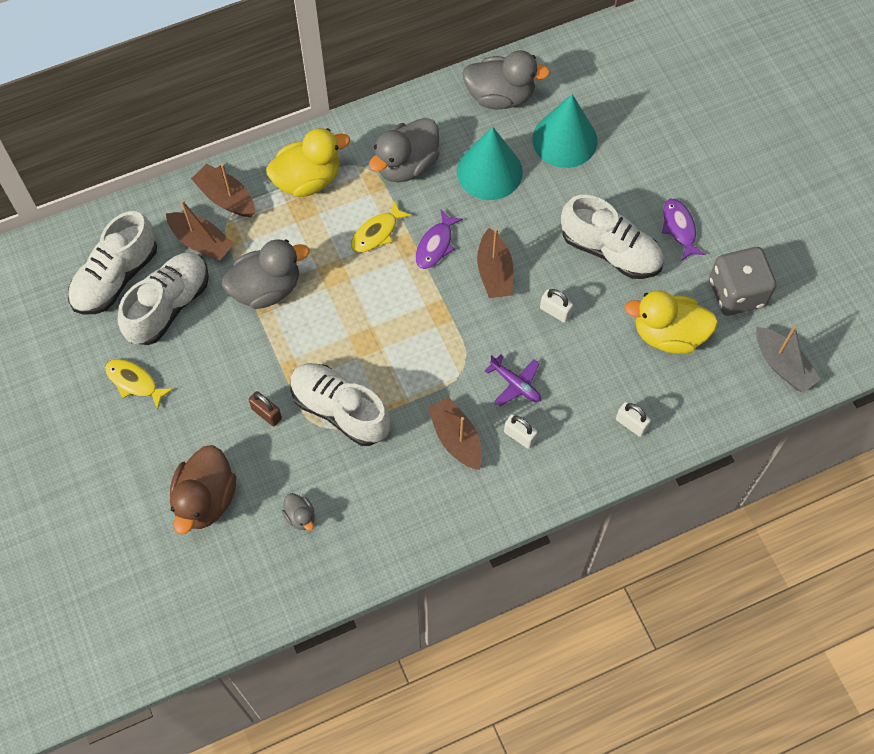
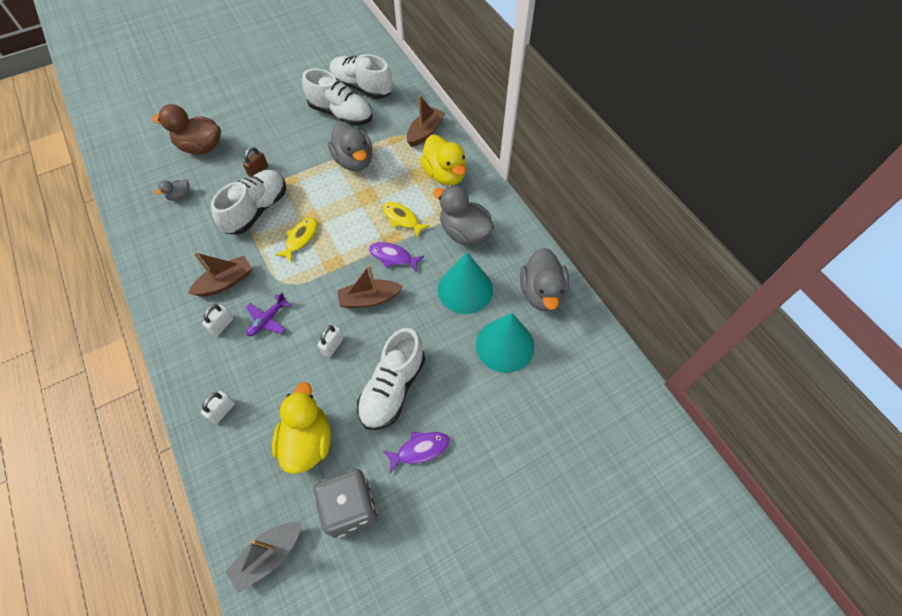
camera: 85 degrees right, 5 degrees down
(134, 382) = (287, 105): yellow fish -> yellow fish (300, 239)
(201, 242) = (389, 124): brown boat -> none

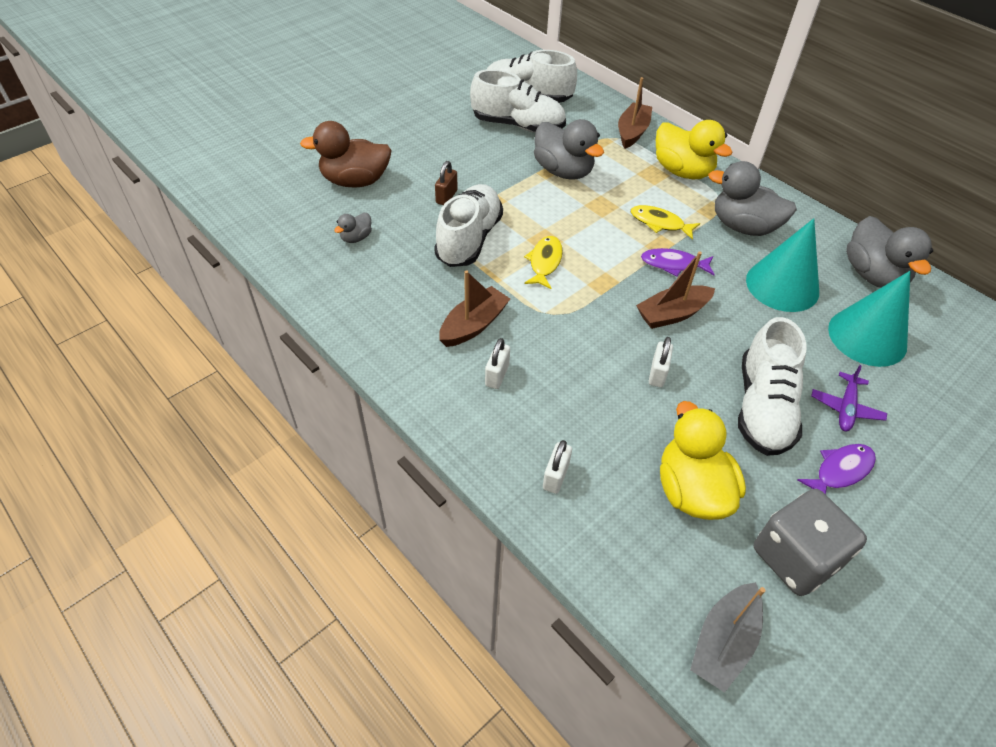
camera: 15 degrees left, 10 degrees down
(267, 320) = (555, 358): purple plane -> purple plane (846, 408)

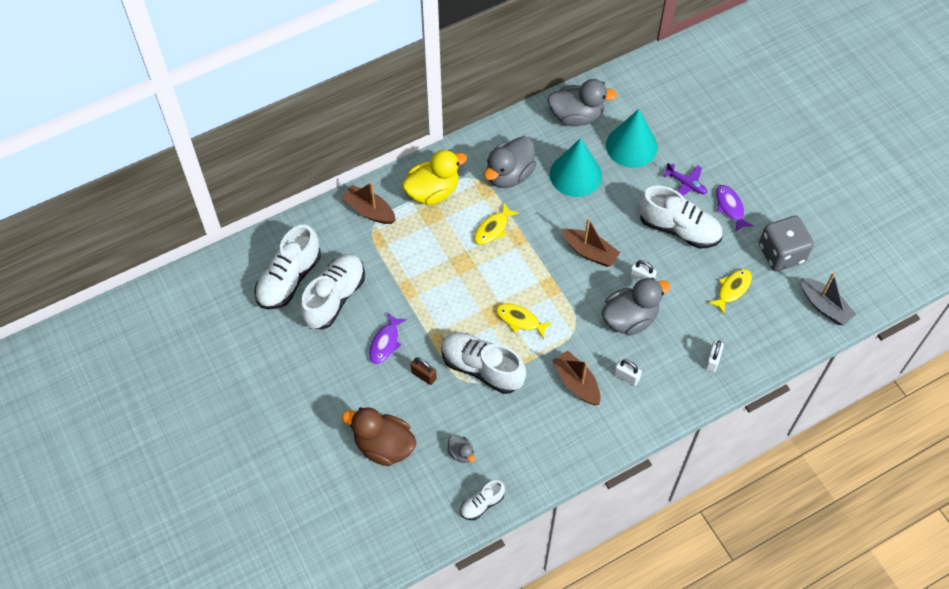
camera: 75 degrees left, 10 degrees up
(294, 263) = (482, 504): none -> white shoe
(355, 181) = (384, 446): brown duck -> brown duck turned 105 degrees clockwise
(555, 476) = (712, 361): white padlock -> white padlock turned 75 degrees clockwise
(563, 171) = (411, 278): grey duck -> grey duck (629, 318)
(672, 314) = (590, 252): brown boat -> brown boat turned 45 degrees counterclockwise
(673, 264) = (540, 235): purple fish -> purple fish (385, 343)
(691, 490) = (732, 289): yellow duck -> yellow fish

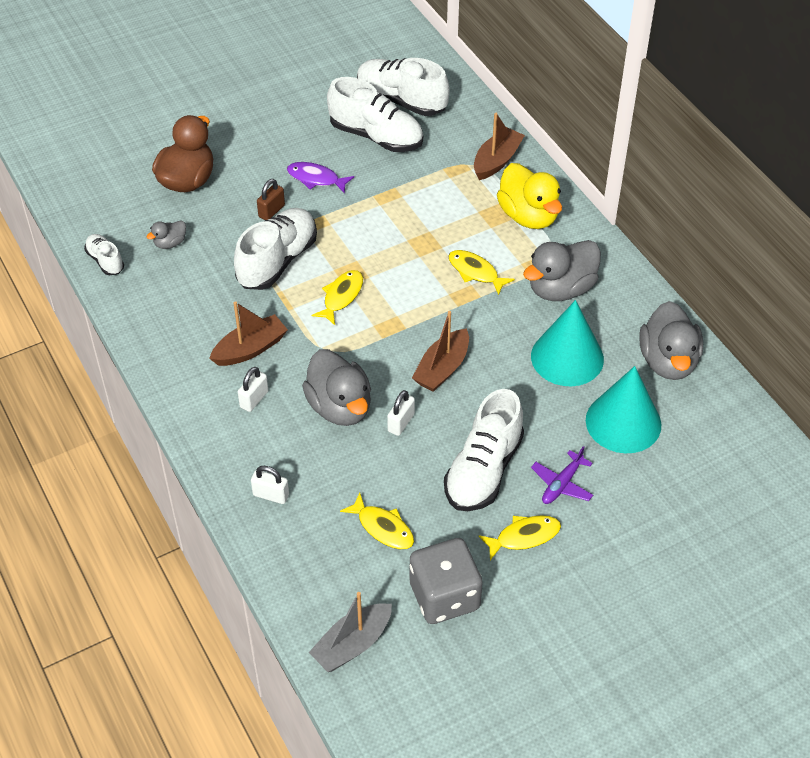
camera: 90 degrees right, 10 degrees down
(509, 174) = (561, 289): grey duck -> grey duck turned 75 degrees counterclockwise
(730, 207) = (524, 536): purple fish -> yellow fish

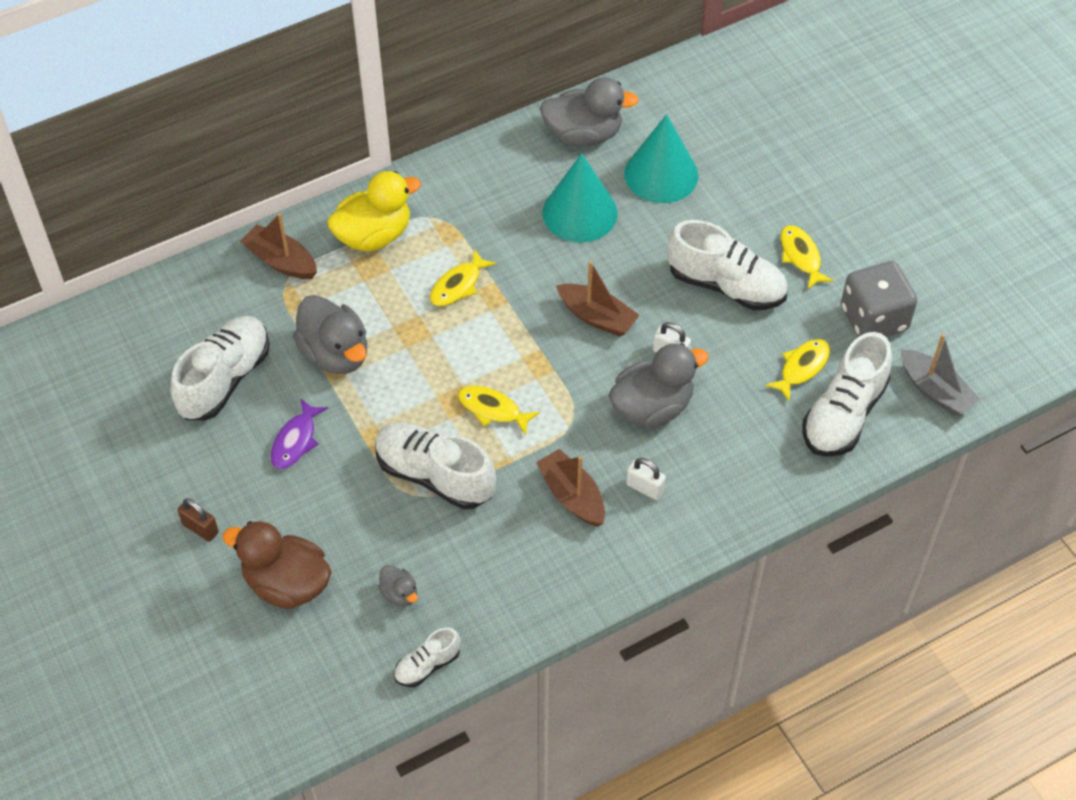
camera: 90 degrees left, 5 degrees up
(271, 211) = (349, 486): brown padlock -> brown padlock (200, 528)
(271, 495) = (771, 465): white padlock -> none
(401, 100) = (160, 353): white shoe -> white shoe (843, 414)
(561, 289) = (484, 212): grey duck -> grey duck (335, 354)
(561, 484) = (738, 225): purple plane -> none

